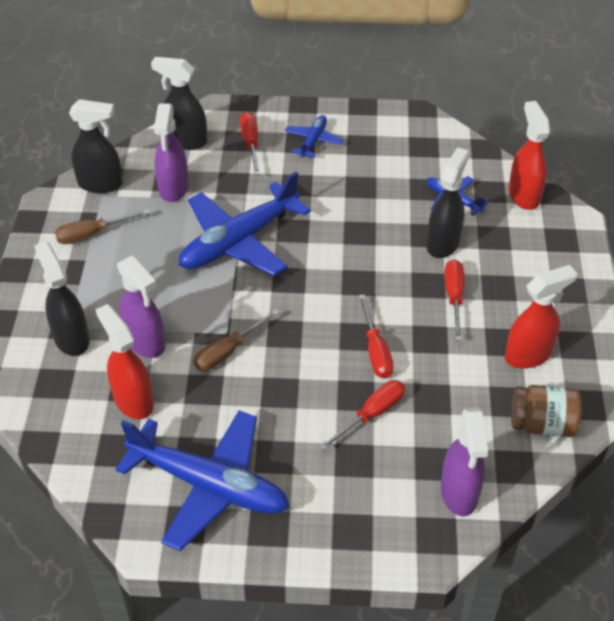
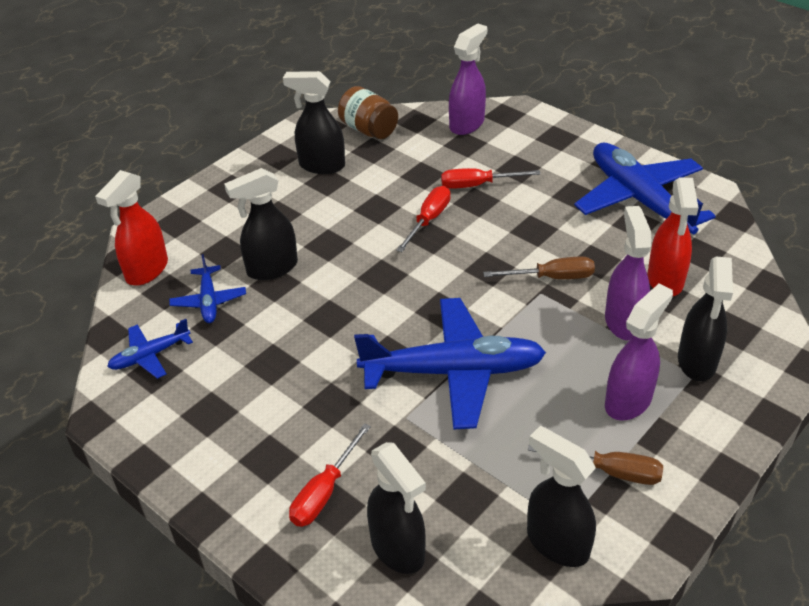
camera: 140 degrees left, 5 degrees down
(173, 188) = (471, 480): purple spray bottle -> purple spray bottle (628, 401)
(313, 141) = (252, 450): blue plane -> blue plane (150, 356)
(454, 297) = (321, 225): red screwdriver -> none
(528, 355) = (321, 165): red spray bottle -> black spray bottle

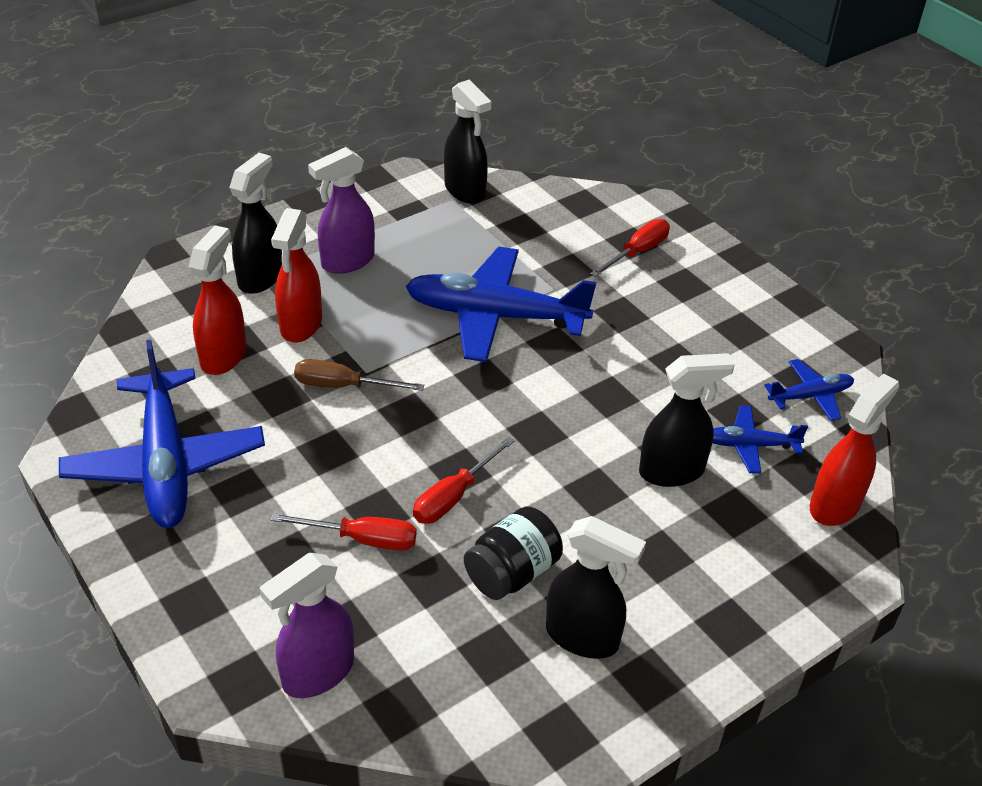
camera: 170 degrees left, 0 degrees up
(209, 301) = (750, 445): blue plane -> blue plane turned 90 degrees counterclockwise
(369, 130) = (487, 704): brown jar -> none
(373, 187) = (512, 573): none -> black jar
(398, 549) = (585, 209): black spray bottle -> none
(610, 471) = (397, 220): brown screwdriver -> none
(623, 321) = (301, 325): purple spray bottle -> red spray bottle

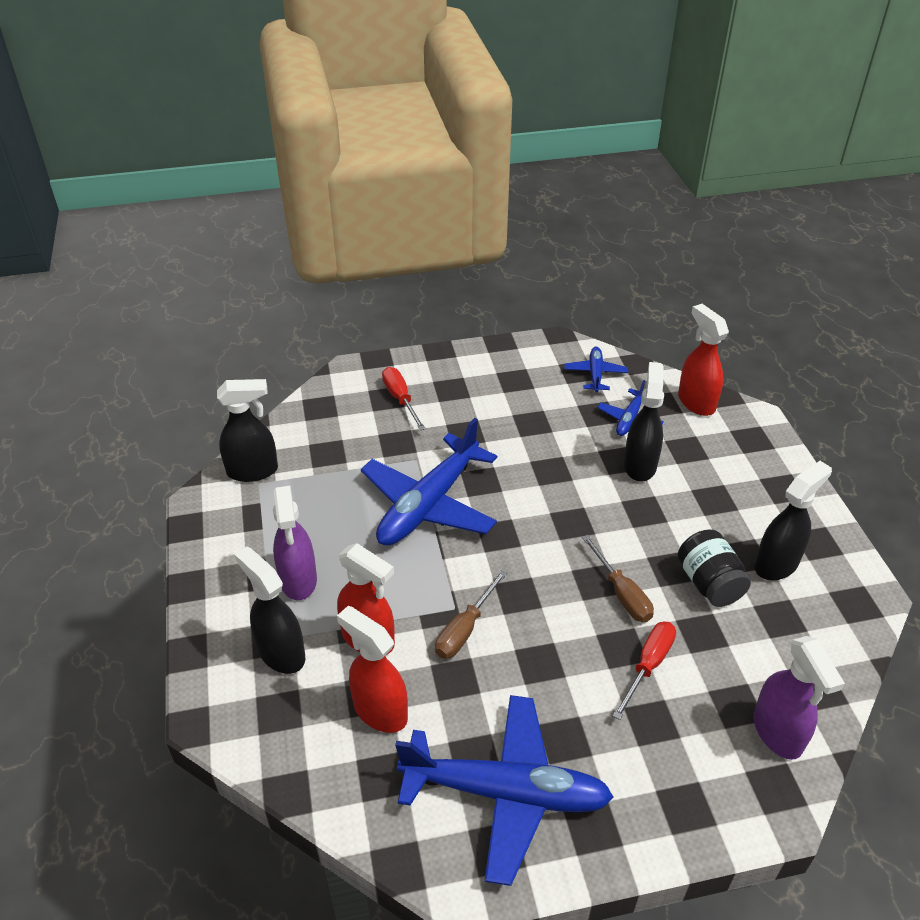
camera: 65 degrees left, 0 degrees up
(453, 496) = (622, 593): red screwdriver -> brown screwdriver

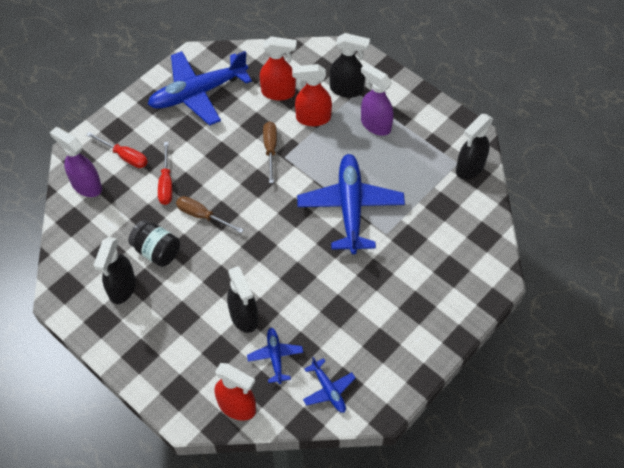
camera: 145 degrees right, 15 degrees up
(400, 399) = (441, 275): red screwdriver -> red screwdriver (125, 156)

